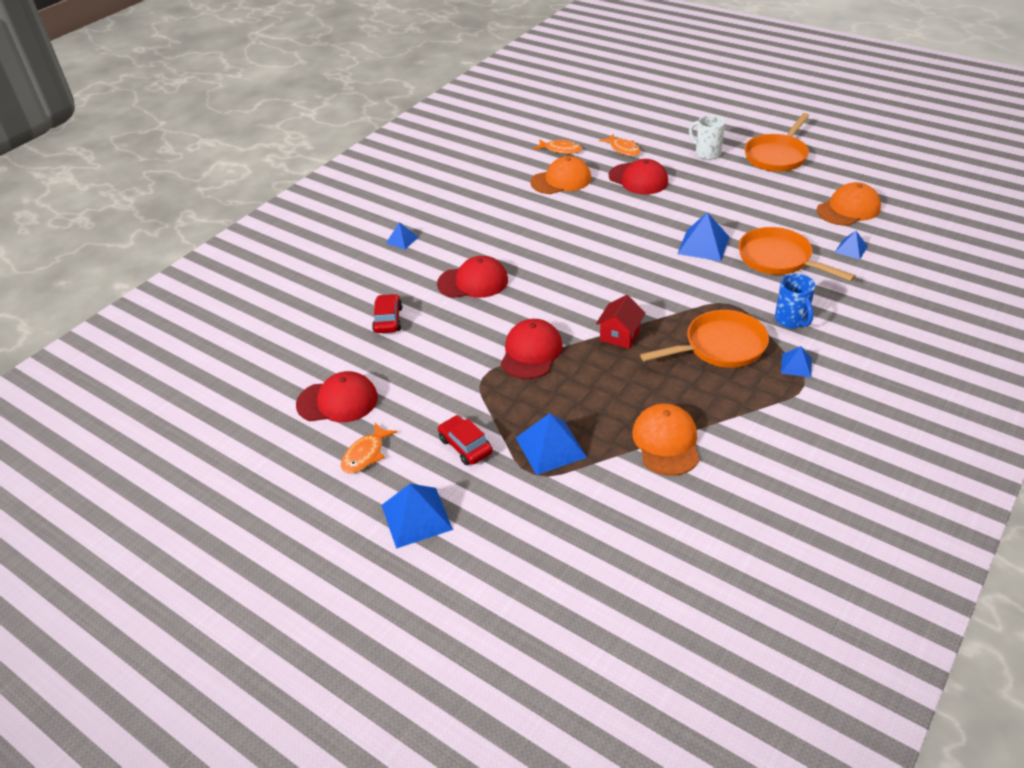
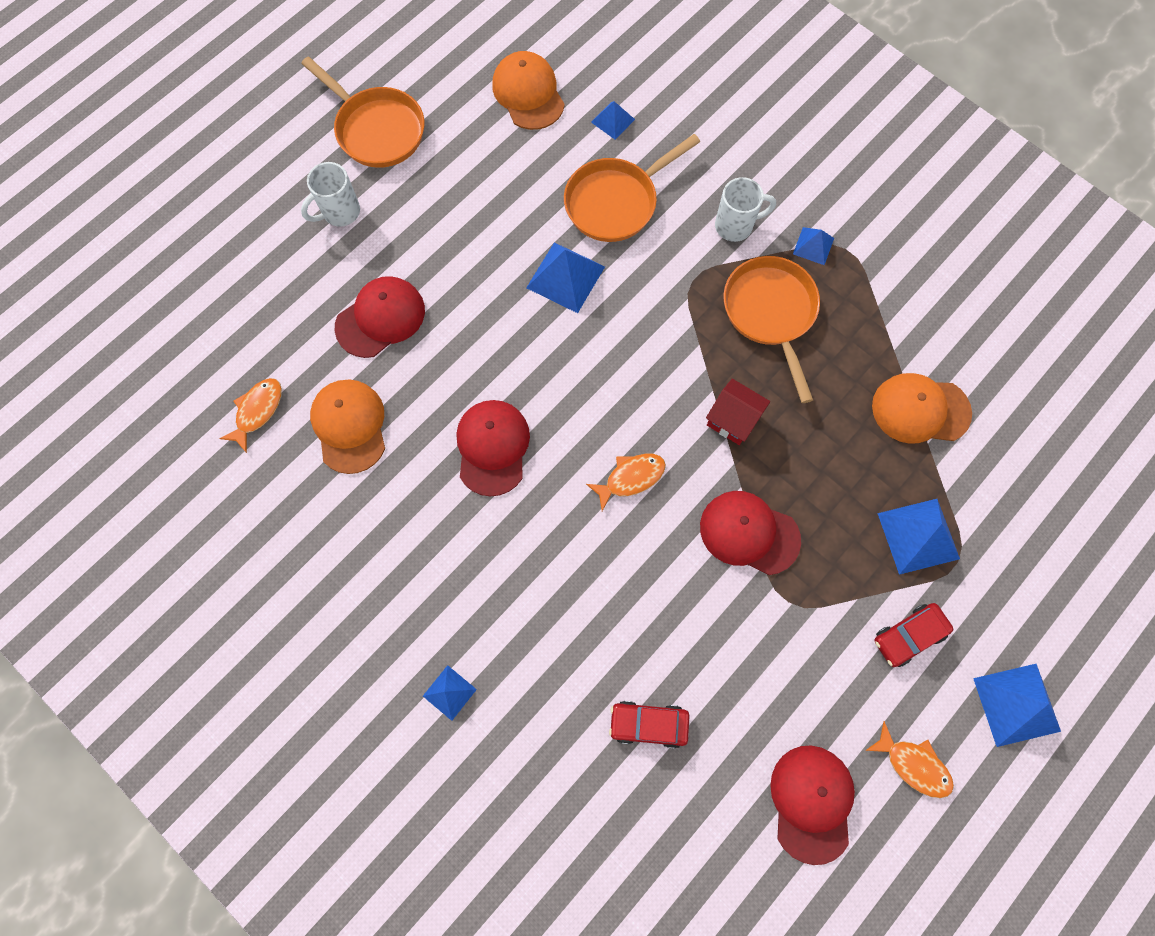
camera: 85 degrees left, 30 degrees up
(473, 282) = (583, 591): red cap -> red cap (492, 447)
(623, 149) = (288, 320): orange fish -> orange fish (630, 478)
(791, 320) = (735, 226): blue mug -> white mug

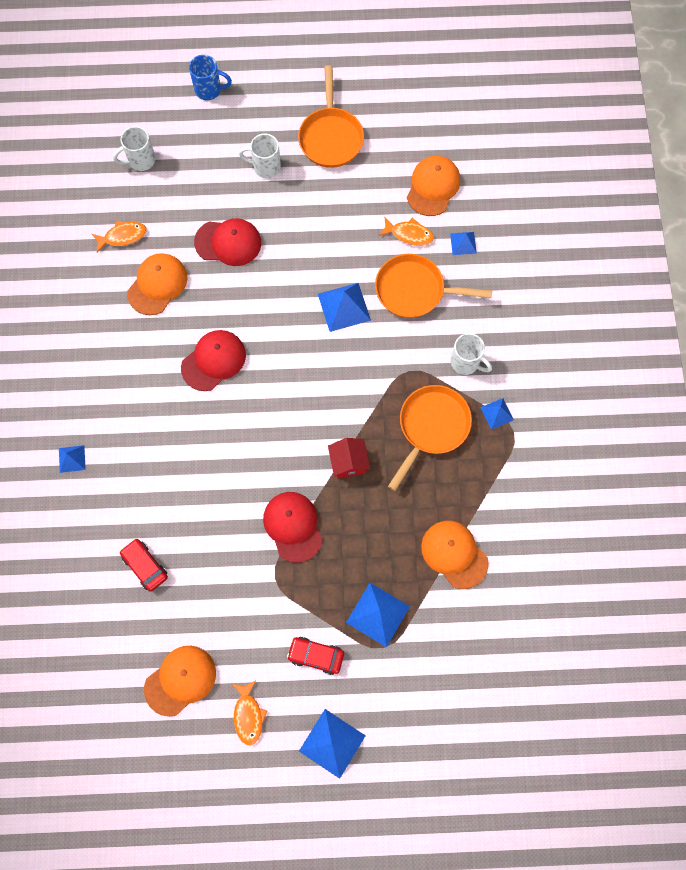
camera: 45 degrees right, 0 degrees up
(195, 318) = (140, 160): none -> white mug
(197, 187) = (209, 90): none -> blue mug
(630, 478) = (264, 441): orange fish -> orange fish (409, 234)
(811, 802) = (180, 680): red cap -> orange cap

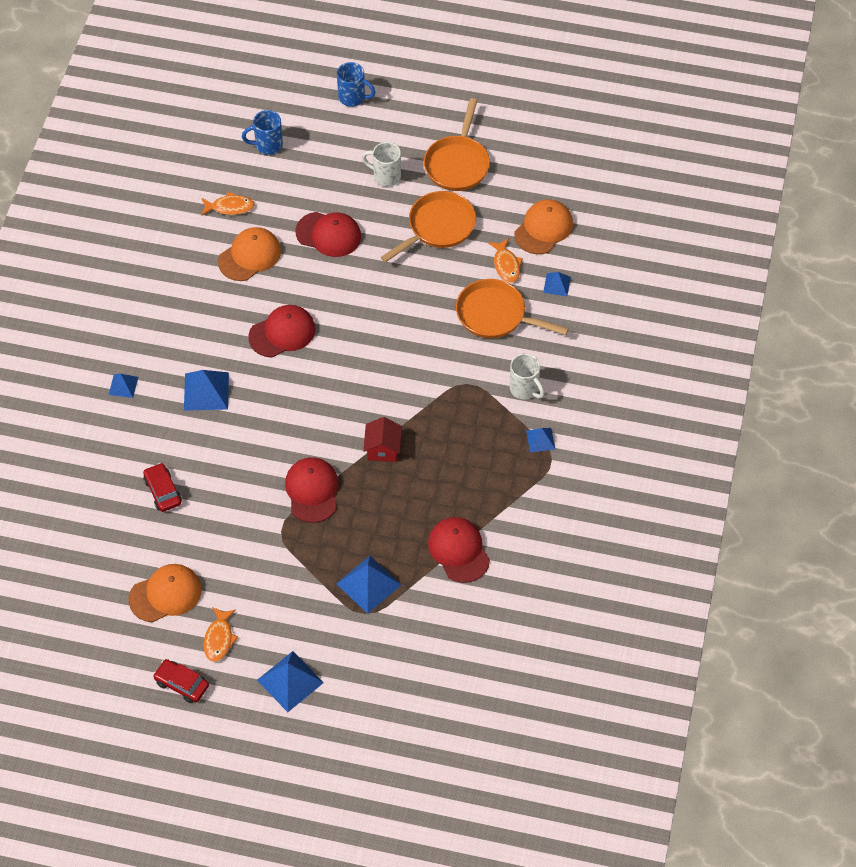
camera: 15 degrees right, 15 degrees down
(140, 160) = (267, 145): white mug -> blue mug
(316, 656) = (298, 605): red car -> red car (181, 684)
(344, 307) = (422, 314): blue pyramid -> blue pyramid (206, 391)
(409, 234) = (506, 265): orange fish -> orange fish turned 45 degrees clockwise
(431, 427) = (472, 437): orange pan -> orange pan (438, 227)
(454, 554) = (458, 550): orange cap -> red cap

